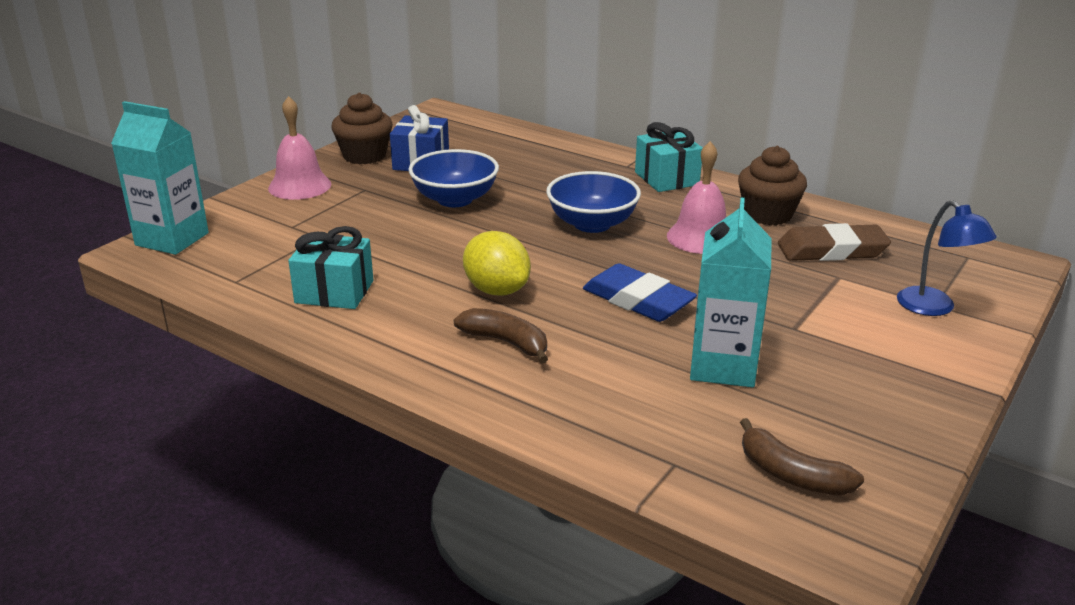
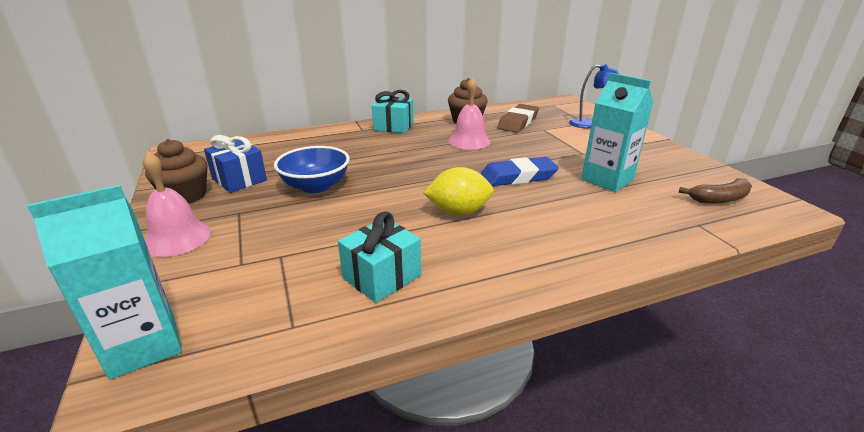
camera: 55 degrees left, 0 degrees up
(506, 342) = (528, 230): brown banana -> none
(592, 224) = (415, 159): blue bowl -> none

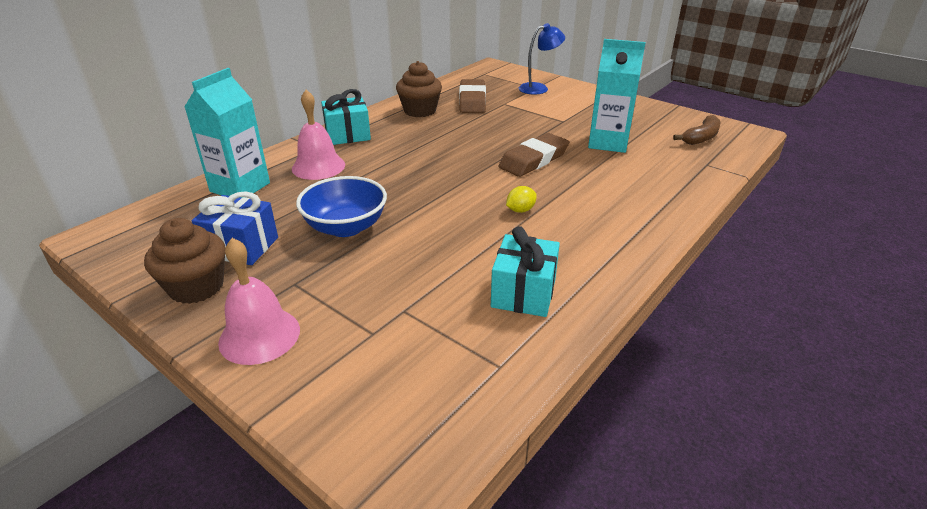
camera: 30 degrees left, 5 degrees up
(143, 345) = (380, 446): turquoise carton -> turquoise carton (240, 187)
(458, 212) = (520, 210): yellow lemon -> yellow lemon, size x0.52
(469, 141) = (448, 133): pink bell -> pink bell (318, 166)
(518, 177) = (534, 160): blue eraser -> brown eraser

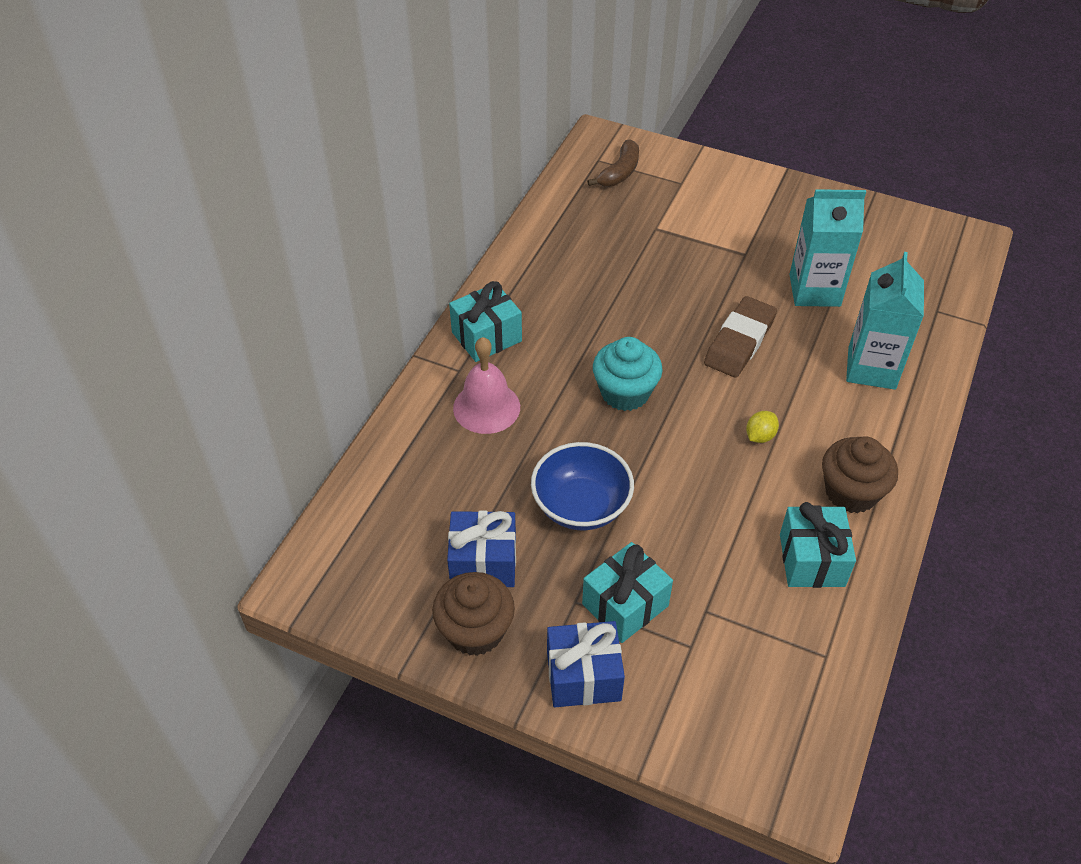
camera: 15 degrees left, 15 degrees up
(240, 187) = (414, 465): turquoise carton -> turquoise carton (871, 368)
(259, 335) = (583, 676): pink bell -> blue gift
(334, 293) = (625, 605): none -> turquoise gift
(420, 111) = (553, 265): brown cupcake -> brown cupcake (851, 492)
(427, 173) = (625, 393): none -> turquoise cupcake
(472, 101) = (611, 229): brown eraser -> none
(539, 88) = (687, 184): blue lamp -> none
(701, 138) = (919, 259): brown banana -> brown banana (620, 172)

